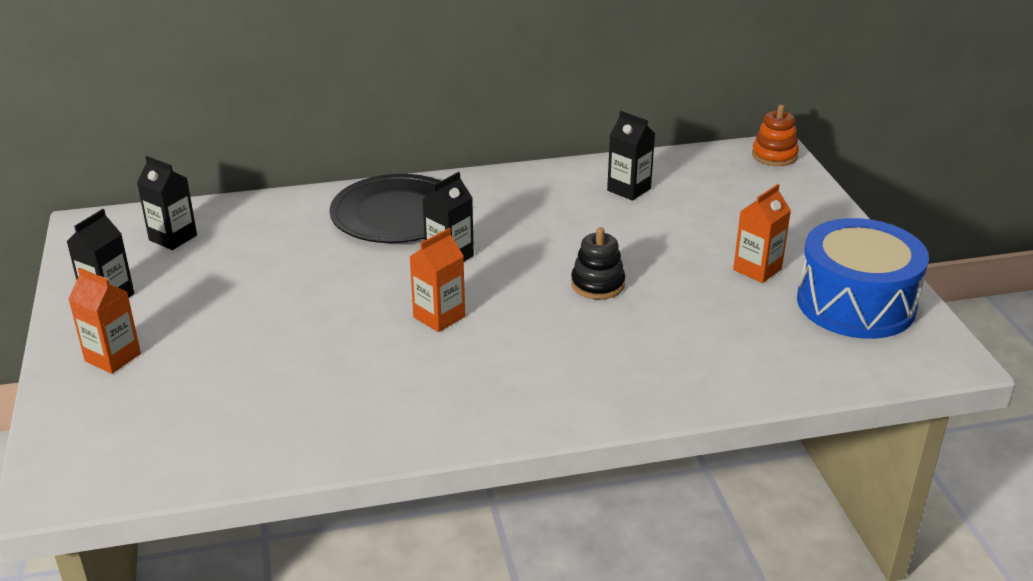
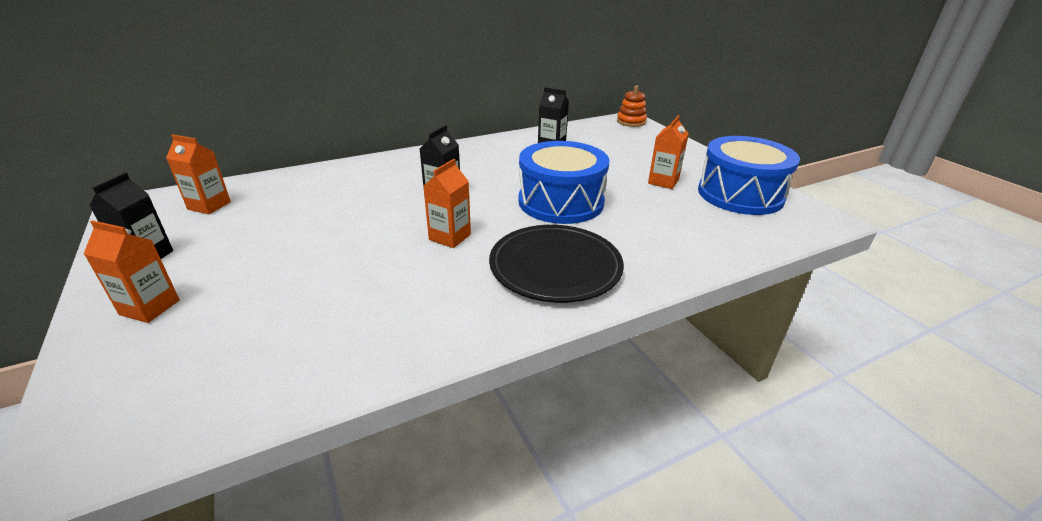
camera: 15 degrees left, 0 degrees up
(173, 238) = (209, 205): black carton -> orange carton
(396, 214) = (393, 173): black plate -> black plate (555, 266)
(597, 284) = (561, 202): black stacking toy -> blue drum

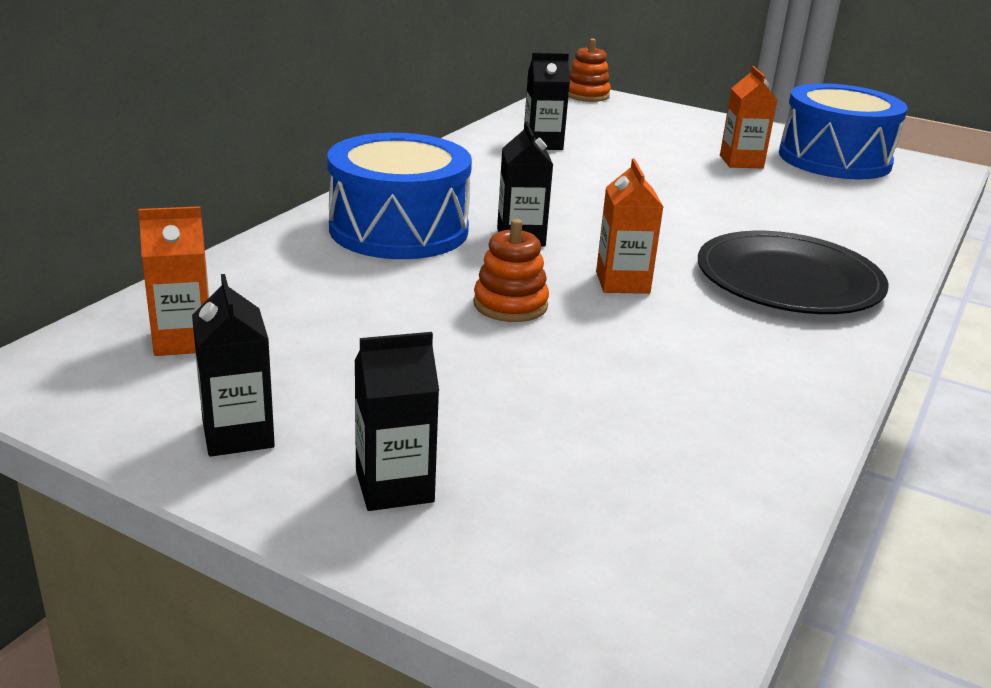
camera: 35 degrees left, 5 degrees down
(150, 307) = (394, 486): orange carton -> black carton
(369, 231) = (510, 305): none -> orange stacking toy
(561, 202) = (674, 210): blue drum -> blue drum (399, 229)

